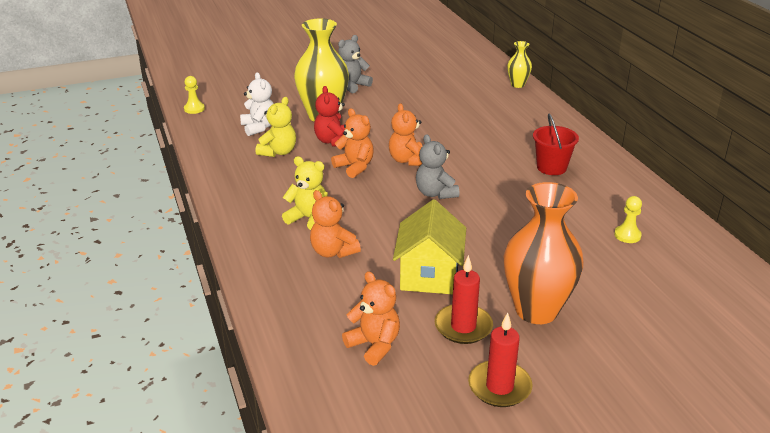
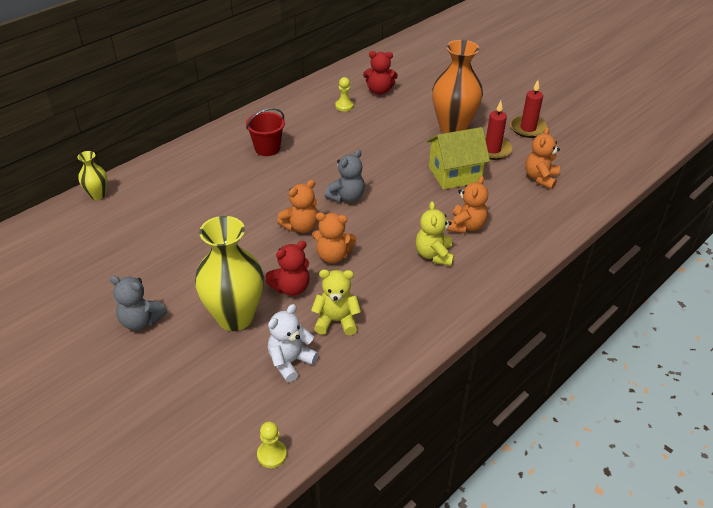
camera: 115 degrees left, 10 degrees up
(355, 167) = (333, 256): orange teddy bear -> orange teddy bear turned 105 degrees counterclockwise
(662, 274) = (379, 91): none -> red teddy bear

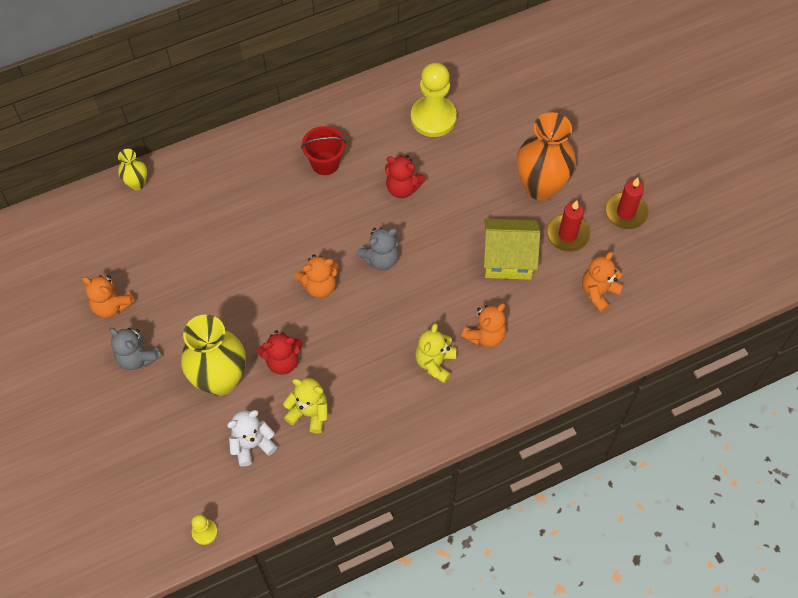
camera: 20 degrees right, 20 degrees up
(333, 256) = (336, 333): orange teddy bear -> orange teddy bear (111, 306)
(344, 106) = (433, 118): yellow pawn -> yellow pawn, size x2.14
(379, 91) = (484, 102): red teddy bear -> red teddy bear (402, 188)

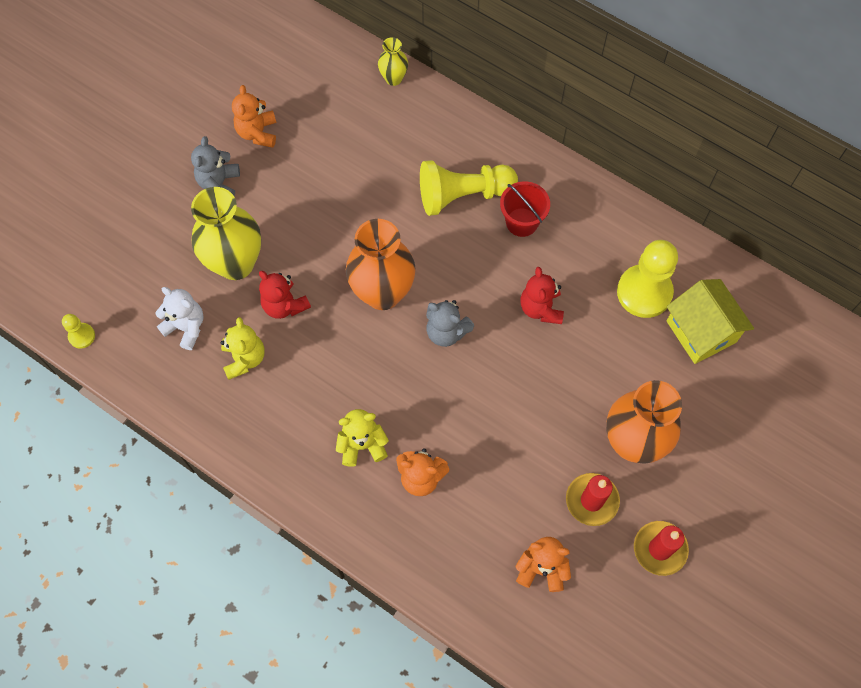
camera: 60 degrees right, 5 degrees up
(275, 189) = (463, 195): none -> yellow pawn
(319, 286) = (382, 293): orange teddy bear -> orange vase
(507, 259) = (523, 454): yellow house -> yellow house (701, 331)

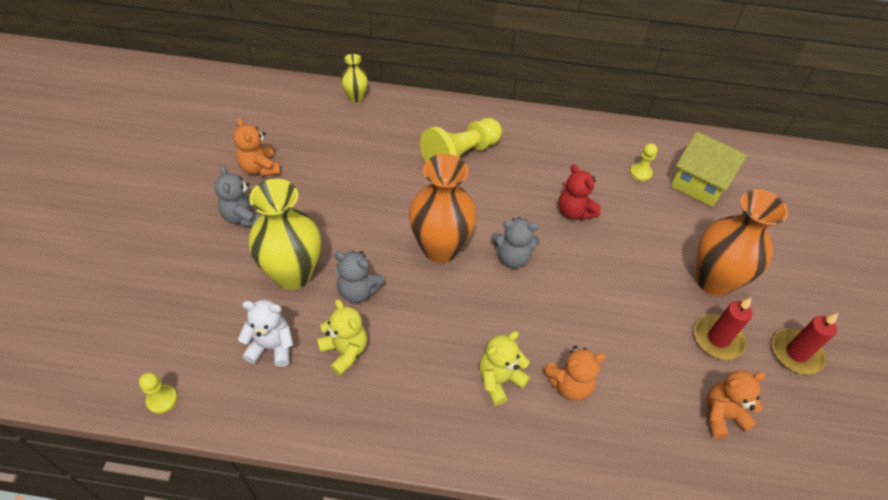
camera: 30 degrees left, 15 degrees down
(284, 305) = (358, 291): red teddy bear -> grey teddy bear
(522, 222) = (518, 158): red bucket -> none
(644, 292) = (640, 173): yellow pawn -> yellow pawn, size x0.47

